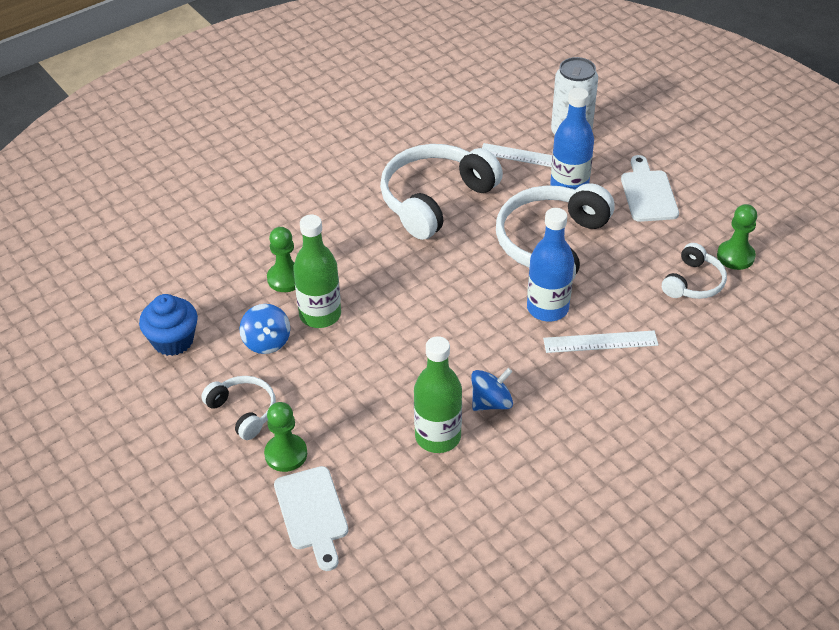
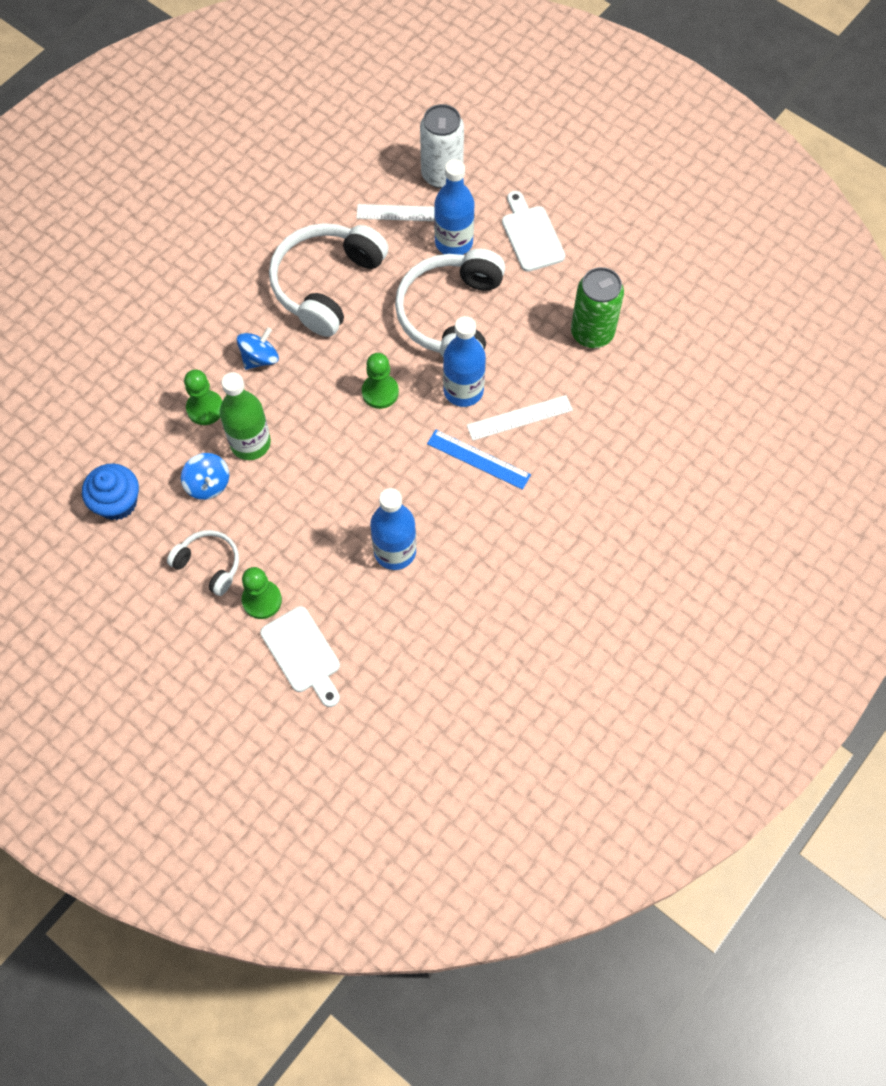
camera: 15 degrees left, 20 degrees up
(438, 437) = (395, 551): green bottle -> blue bottle
(491, 402) = (434, 505): blue spinning top -> blue spinning top (260, 358)
(548, 370) = (478, 459): none -> blue ruler
(693, 282) = (592, 333): white headphones -> green can
(735, 256) = (626, 294): green pawn -> green pawn (380, 392)

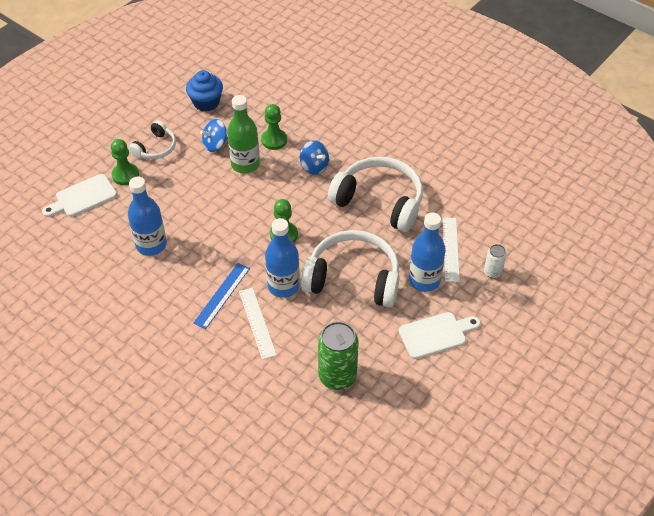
camera: 90 degrees right, 15 degrees down
(442, 175) = (492, 272): white can -> white can, size x0.52

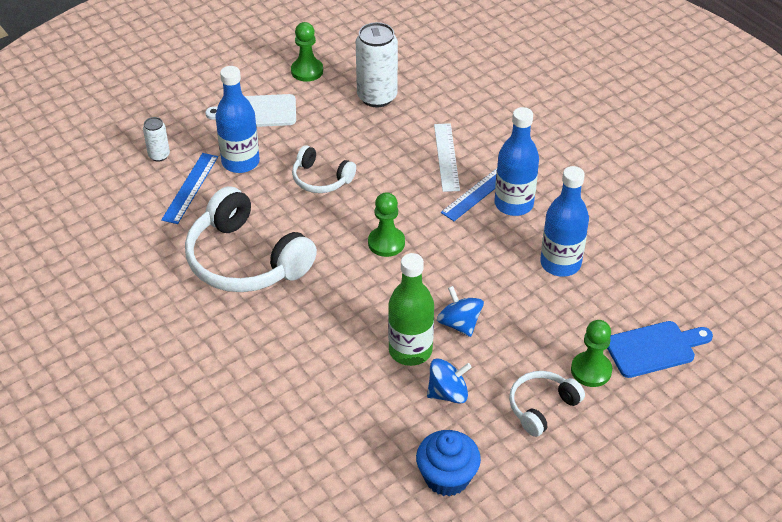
camera: 165 degrees left, 5 degrees down
(83, 197) = (654, 348): white cutting board -> blue cutting board
(274, 140) = (356, 381): green pawn -> green pawn (307, 71)
(283, 286) = (405, 186): blue bottle -> blue bottle (513, 204)
(314, 166) = (312, 326): blue spinning top -> blue spinning top (459, 324)
(337, 376) = (377, 97): green can -> white can
(353, 278) = (321, 179): white headphones -> white headphones, size x0.52
(451, 249) = (190, 188): white ruler -> blue ruler

